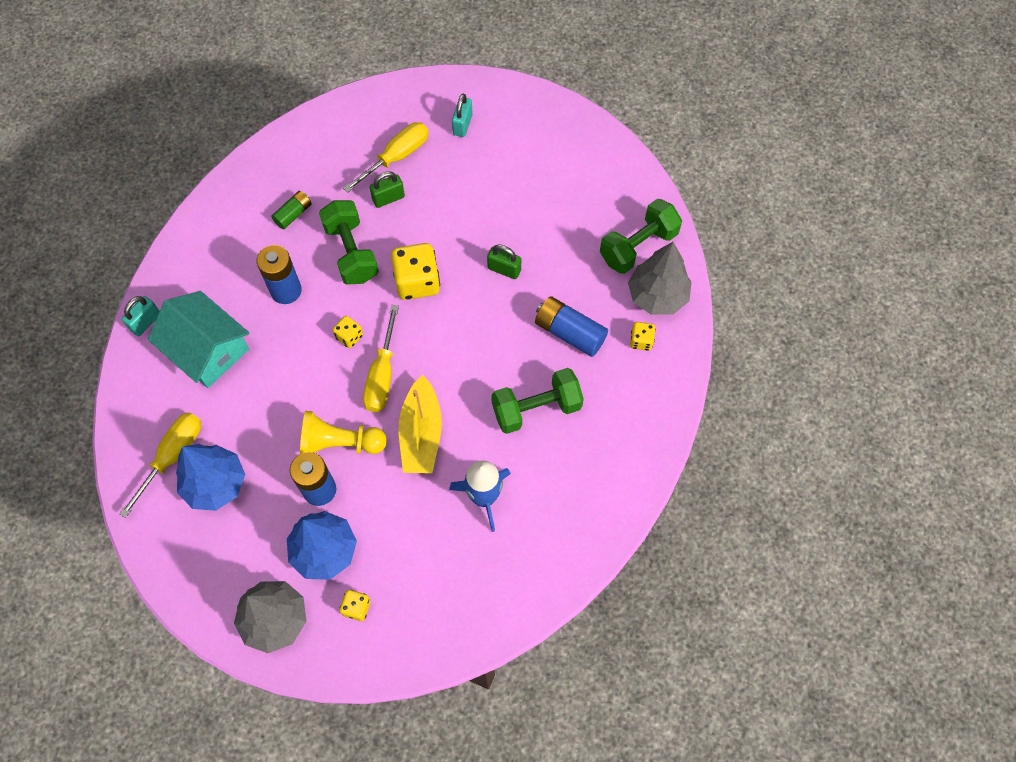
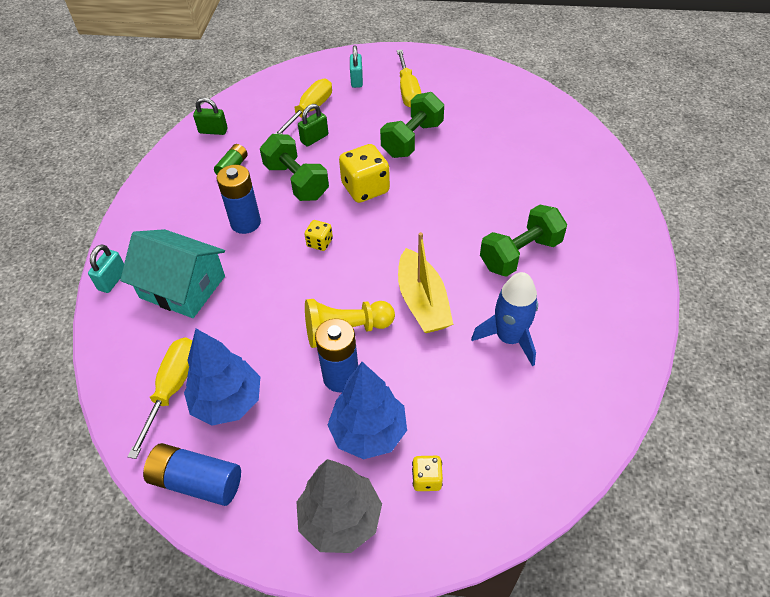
camera: 15 degrees left, 15 degrees down
(382, 374) = (363, 264): yellow screwdriver -> yellow screwdriver (408, 91)
(504, 269) = (438, 162): green padlock -> green padlock (213, 131)
(569, 332) = (518, 192): blue battery -> blue battery (197, 481)
(638, 246) = (542, 123): green dumbbell -> green dumbbell (412, 139)
(641, 341) = (583, 183): yellow dice -> none
(657, 296) = (577, 150): grey tree -> none

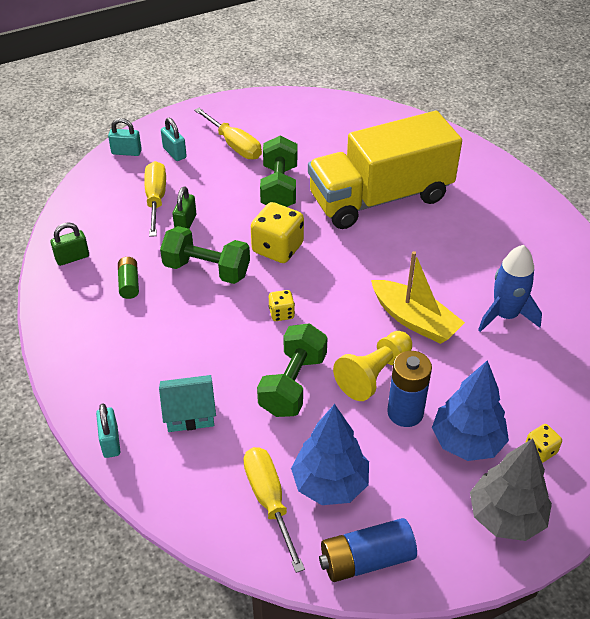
camera: 35 degrees left, 5 degrees down
(182, 287) = (189, 412): turquoise house -> turquoise house, size x0.64
(245, 223) = (194, 328): blue battery -> none
(322, 66) = (126, 152): none -> turquoise padlock
(490, 183) = (380, 198): none -> yellow truck
(520, 254) = (456, 246): green dumbbell -> green dumbbell (293, 384)

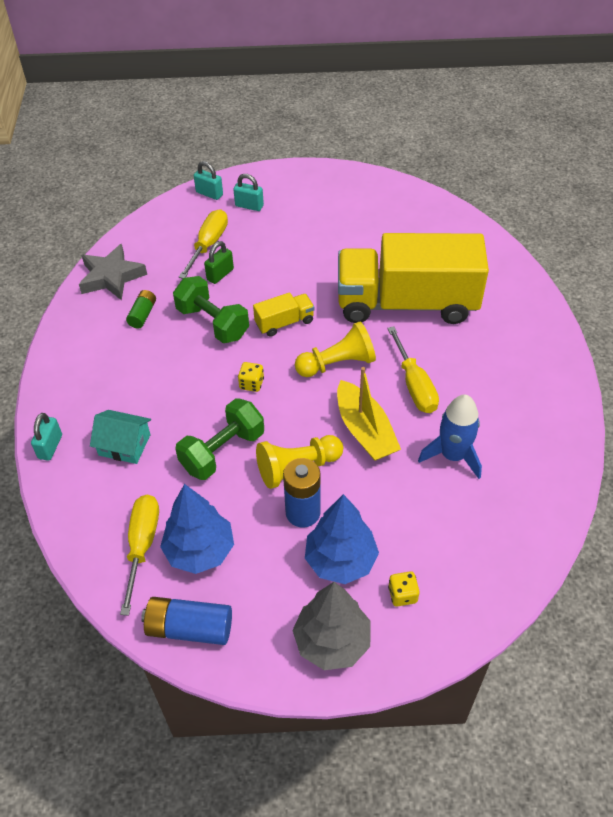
camera: 25 degrees right, 5 degrees up
(72, 257) = (111, 277): green padlock -> grey star
(174, 153) = (249, 206): turquoise padlock -> turquoise padlock turned 60 degrees counterclockwise
(234, 145) = (305, 213): yellow screwdriver -> yellow screwdriver (414, 385)
(277, 248) = (284, 322): yellow dice -> yellow truck
(279, 188) = (320, 265): green dumbbell -> none
(351, 269) = (337, 363): none -> yellow pawn

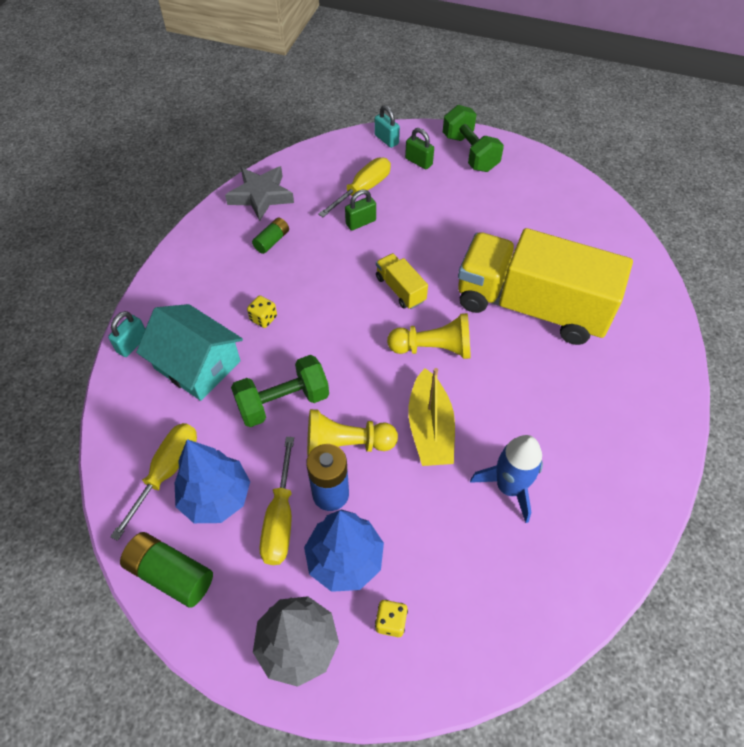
camera: 20 degrees right, 5 degrees up
(124, 445) = (197, 364): turquoise house -> turquoise house, size x1.57
(189, 628) = (170, 574): blue battery -> green battery
(213, 323) = (332, 269): green dumbbell -> green dumbbell (470, 153)
(249, 206) = (418, 162): turquoise padlock -> green padlock
(251, 384) = (341, 342): yellow dice -> yellow dice (263, 318)
(284, 322) = (400, 289): yellow truck -> yellow truck turned 120 degrees counterclockwise
(414, 385) = (501, 396): yellow screwdriver -> yellow screwdriver (280, 518)

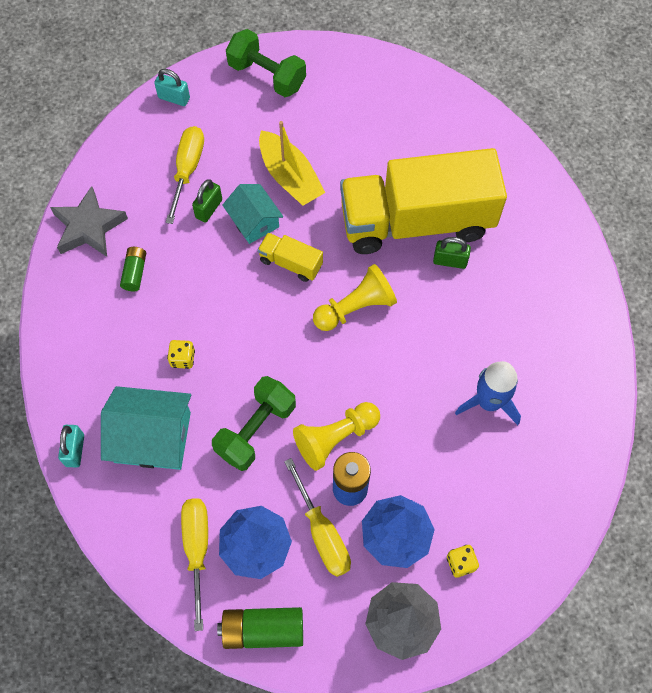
camera: 30 degrees left, 10 degrees up
(391, 246) = (254, 221): none -> turquoise house
(418, 162) = (222, 110): green padlock -> green padlock (450, 261)
(430, 428) = (396, 385): yellow boat -> yellow boat (290, 177)

